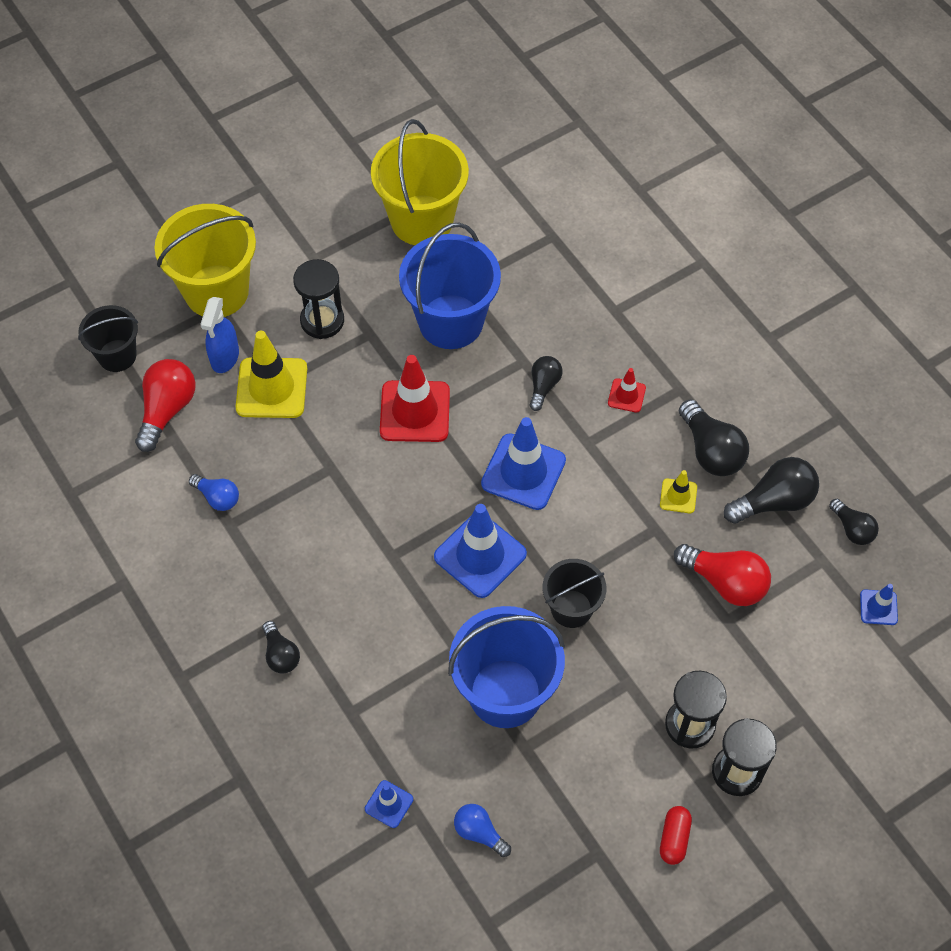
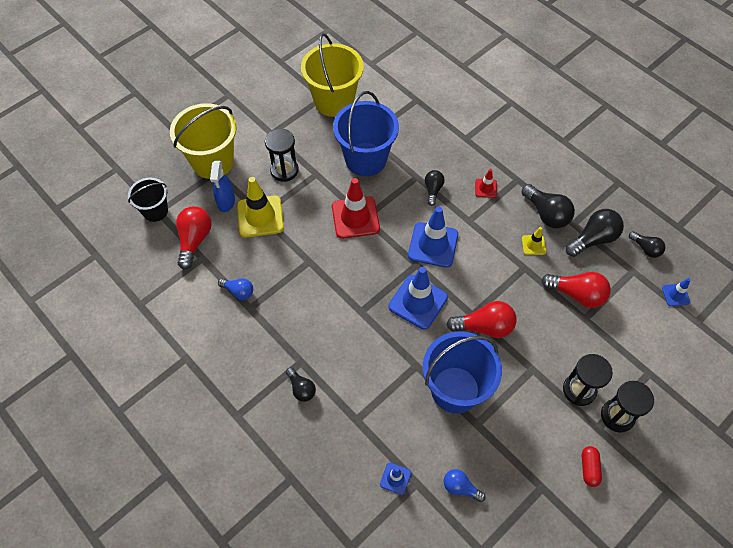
camera: 10 degrees left, 0 degrees up
(571, 608) = (484, 327): black bucket -> red light bulb

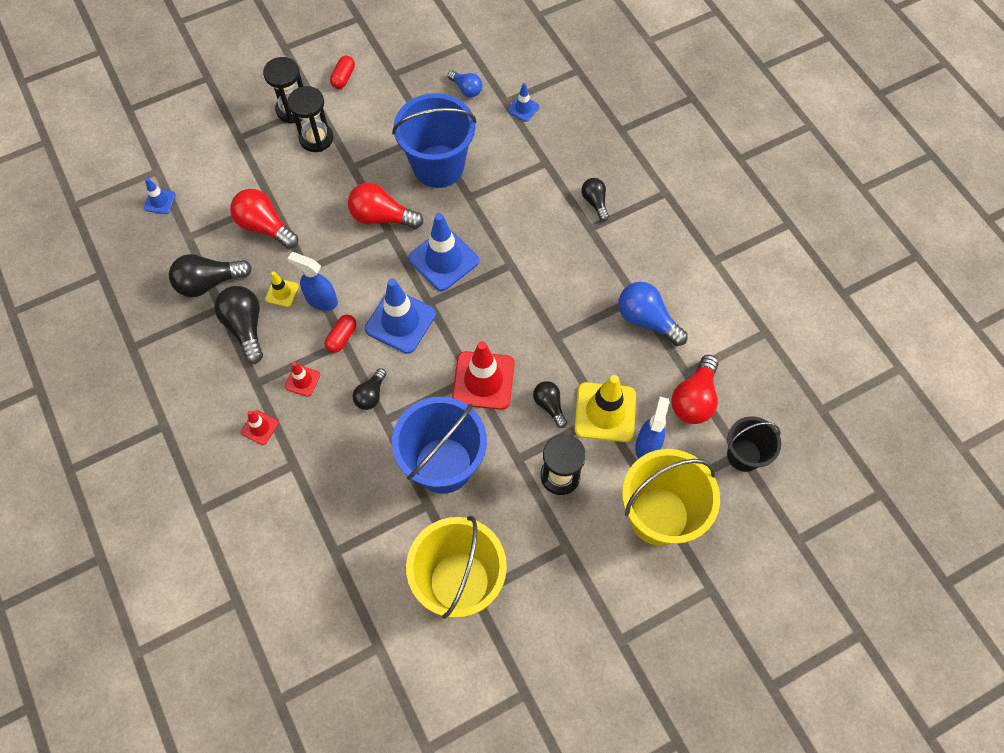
camera: 165 degrees left, 5 degrees up
(238, 291) = (646, 320): blue light bulb -> blue light bulb, size x1.66
(472, 223) = (342, 337): none -> red capsule
(499, 153) = (259, 427): none -> red traffic cone
(500, 246) = (321, 300): none -> blue spray bottle
(645, 249) = (156, 257): black light bulb -> black light bulb (549, 405)

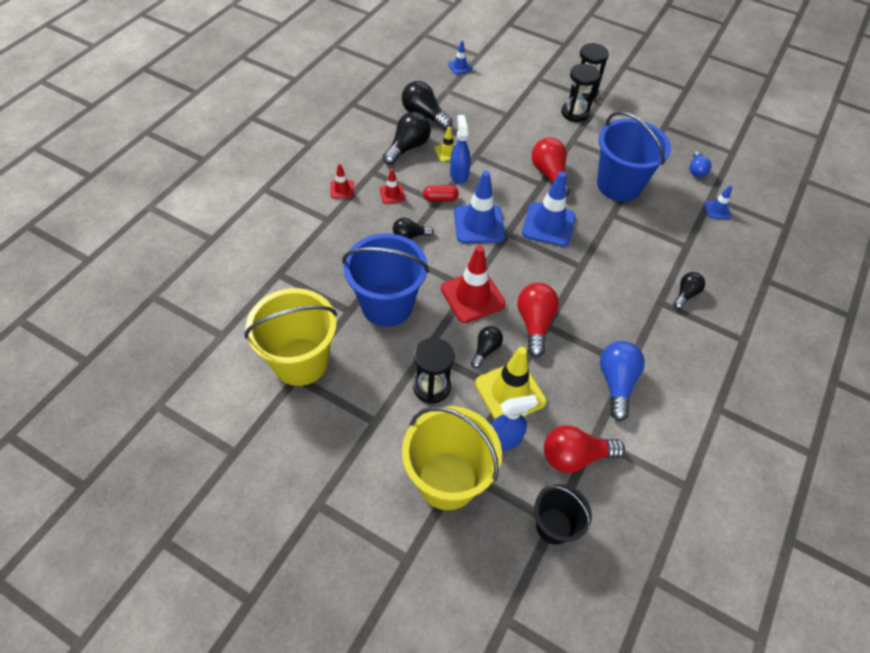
camera: 55 degrees right, 10 degrees down
(265, 226) = (487, 121): red light bulb -> red light bulb (534, 323)
(343, 78) = (633, 103): red capsule -> none

